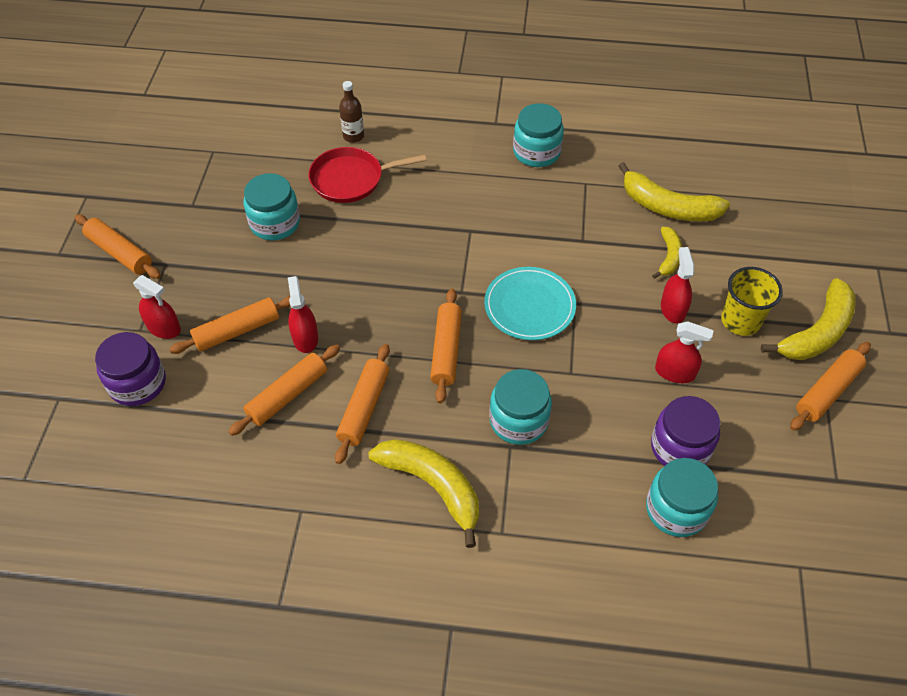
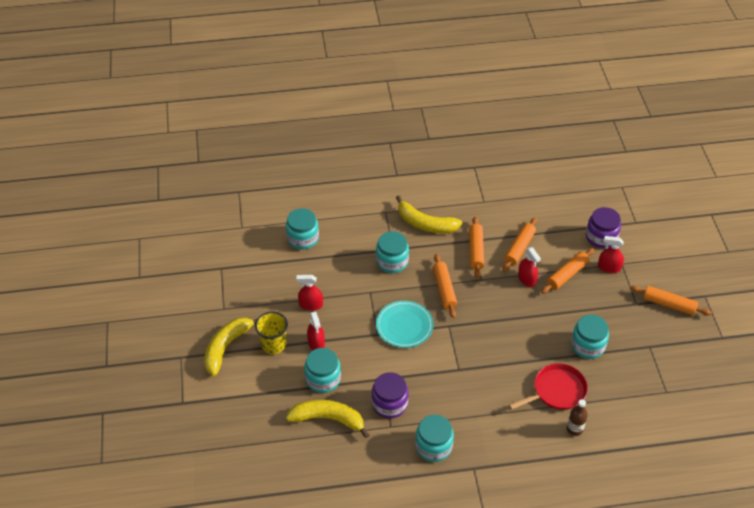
camera: 165 degrees right, 5 degrees down
(668, 257) = (323, 379): yellow banana -> turquoise jar
(680, 447) = (304, 266): purple jar -> purple jar (389, 404)
(827, 391) = (222, 313): orange rolling pin -> none

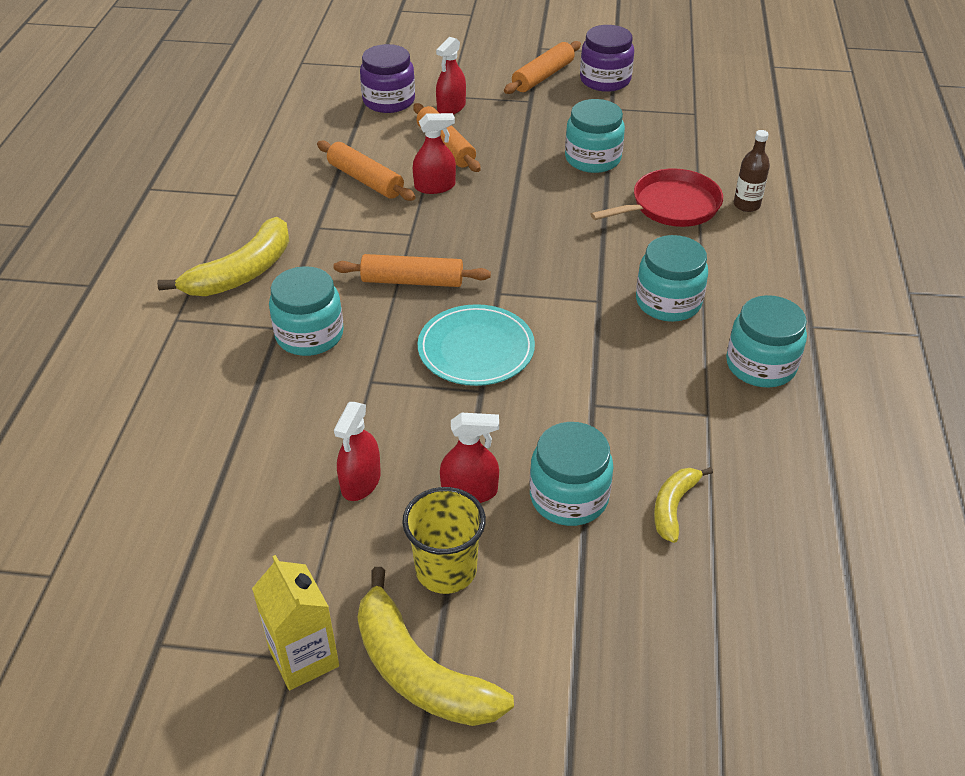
camera: 75 degrees left, 5 degrees down
(224, 311) = (304, 657): none -> yellow carton
(303, 238) = (162, 462): turquoise jar -> turquoise jar (668, 302)
(328, 419) = (673, 506): yellow banana -> yellow banana, size x0.56
(389, 404) = (655, 405): purple jar -> purple jar (605, 80)
(476, 250) = (343, 226): orange rolling pin -> none
(556, 391) = (671, 206): red pan -> red pan turned 75 degrees clockwise

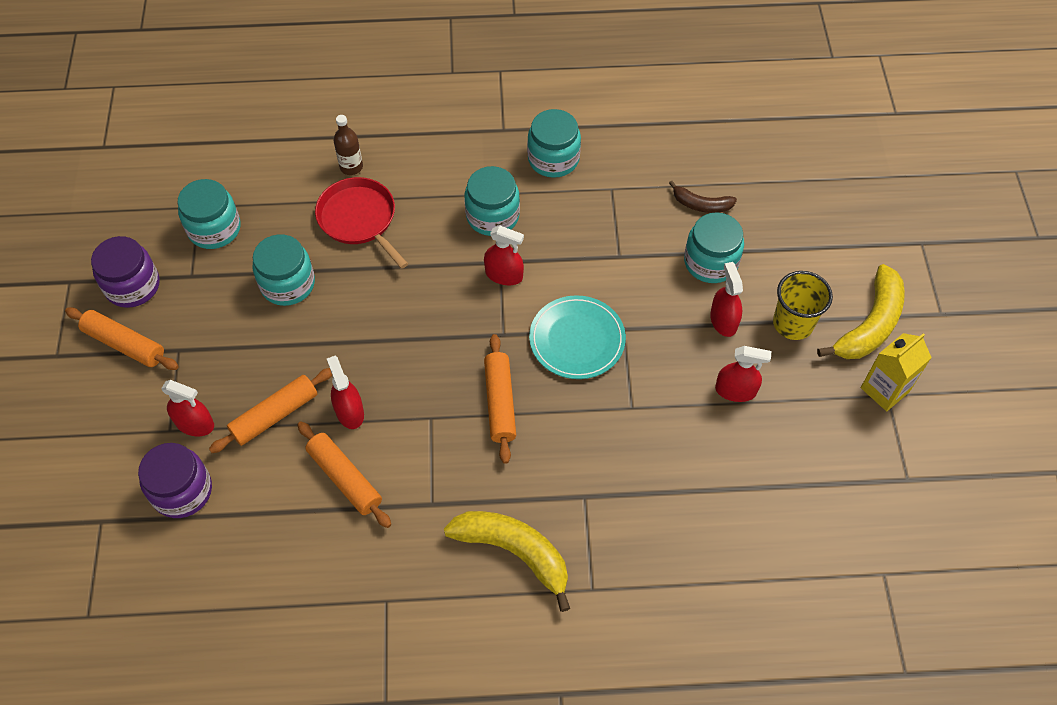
camera: 100 degrees left, 15 degrees up
(309, 335) = (588, 468): turquoise jar -> turquoise jar (214, 229)
(365, 180) = (345, 478): orange rolling pin -> orange rolling pin turned 75 degrees counterclockwise
(579, 302) = (504, 275): none -> red spray bottle
(673, 506) = (701, 204): yellow banana -> brown banana

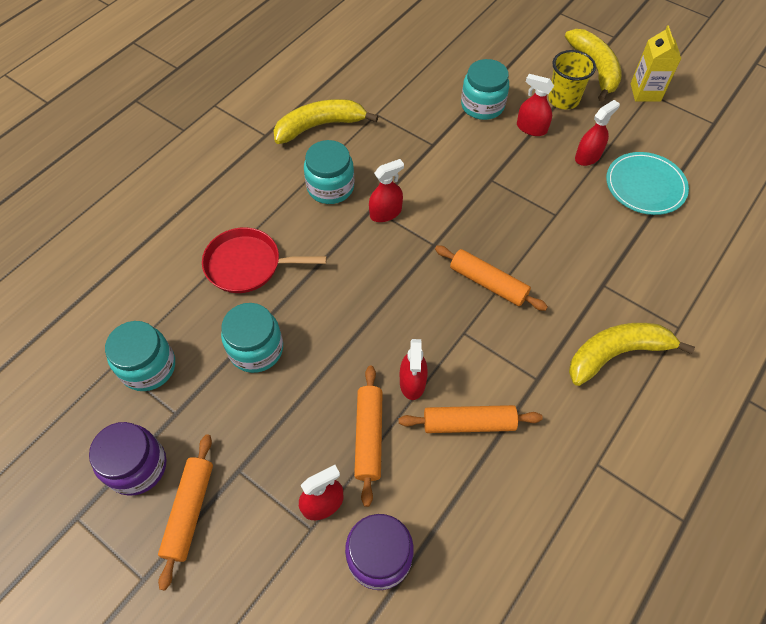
camera: 50 degrees left, 0 degrees up
(124, 344) = (190, 511): orange rolling pin -> orange rolling pin turned 60 degrees counterclockwise
(349, 412) = (412, 382): red spray bottle -> red spray bottle turned 105 degrees counterclockwise
(351, 167) = (195, 239): brown bottle -> none
(553, 159) = (320, 126): turquoise jar -> yellow banana
(577, 339) = (476, 208): turquoise plate -> turquoise plate (645, 186)
(701, 204) = (435, 82): brown banana -> none

